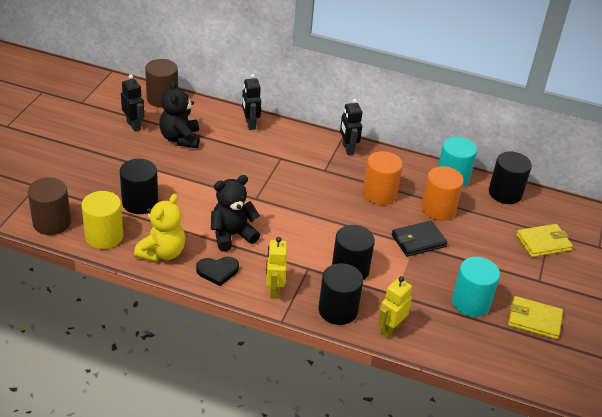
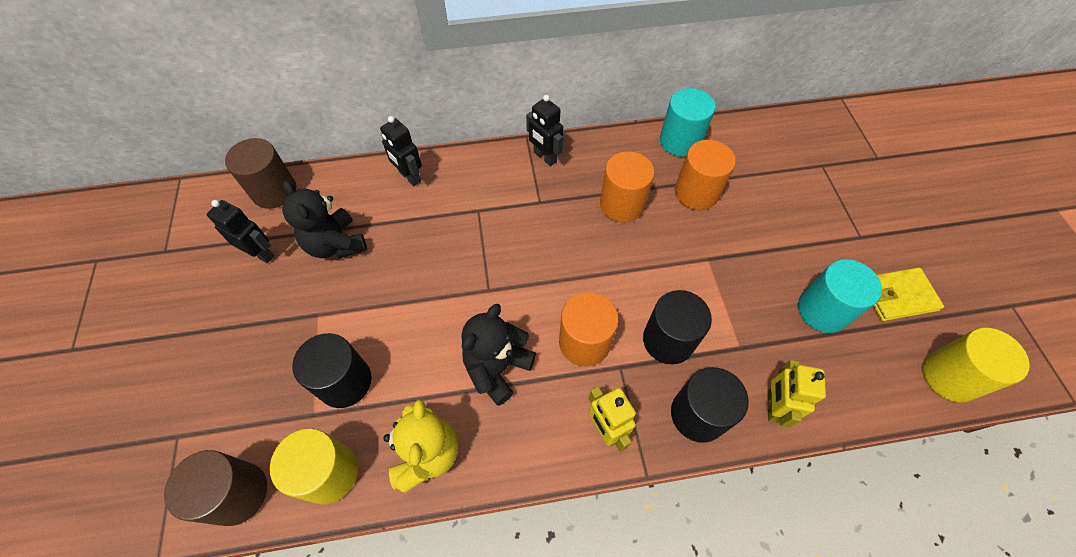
camera: 25 degrees left, 20 degrees up
(217, 271) = (517, 441): black heart -> none
(295, 247) = (584, 342): none -> orange cylinder
(418, 241) = (708, 251): black wallet -> none
(505, 193) = (744, 134): black cylinder -> none
(530, 372) = (949, 376): none -> yellow cylinder
(543, 242) = (826, 182): yellow wallet -> none

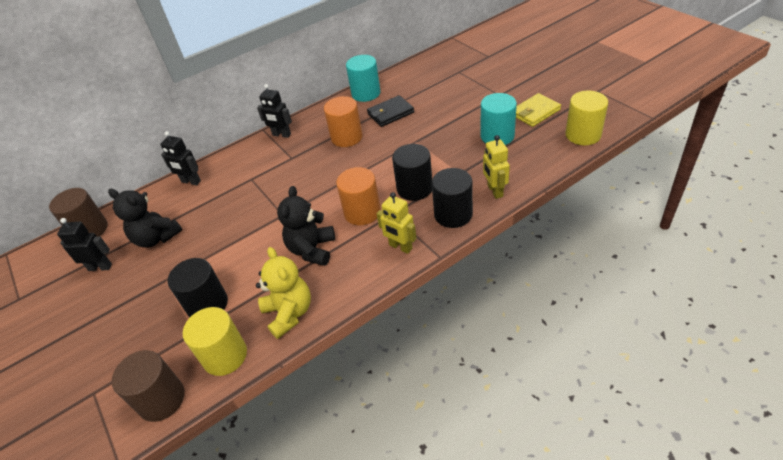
camera: 20 degrees left, 15 degrees down
(696, 192) = (390, 113): orange cylinder -> black wallet

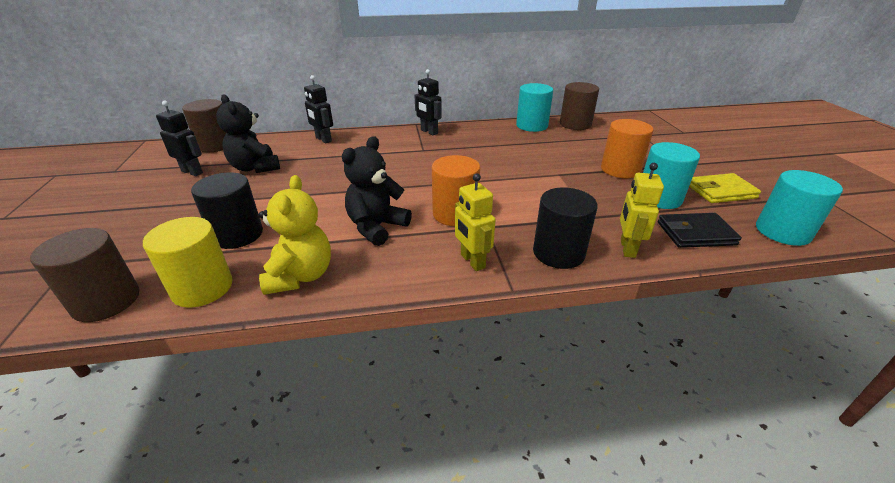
camera: 20 degrees right, 10 degrees down
(346, 137) = (488, 151): orange cylinder -> orange cylinder (620, 169)
(390, 113) = (546, 146): black wallet -> black wallet (695, 233)
(401, 78) = (575, 124): none -> brown cylinder
(414, 188) = (528, 213): black cylinder -> none
(583, 135) = (782, 232): yellow cylinder -> turquoise cylinder

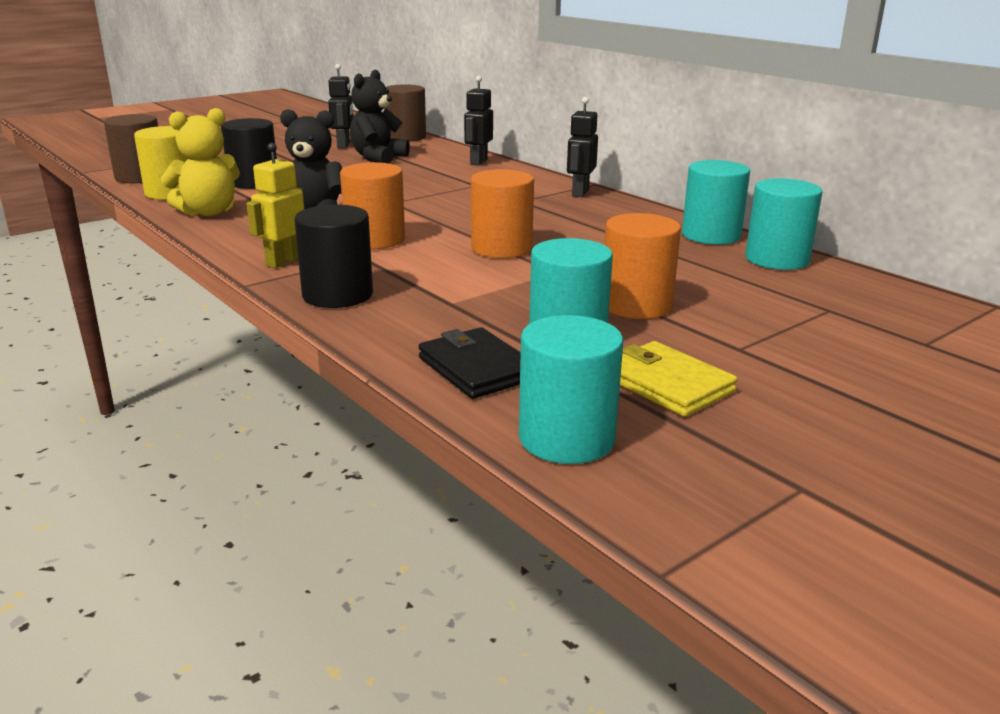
camera: 60 degrees right, 10 degrees down
(509, 178) = (501, 248): none -> orange cylinder
(575, 124) = (777, 259): brown cylinder -> turquoise cylinder
(627, 248) = (385, 328): yellow robot -> none

